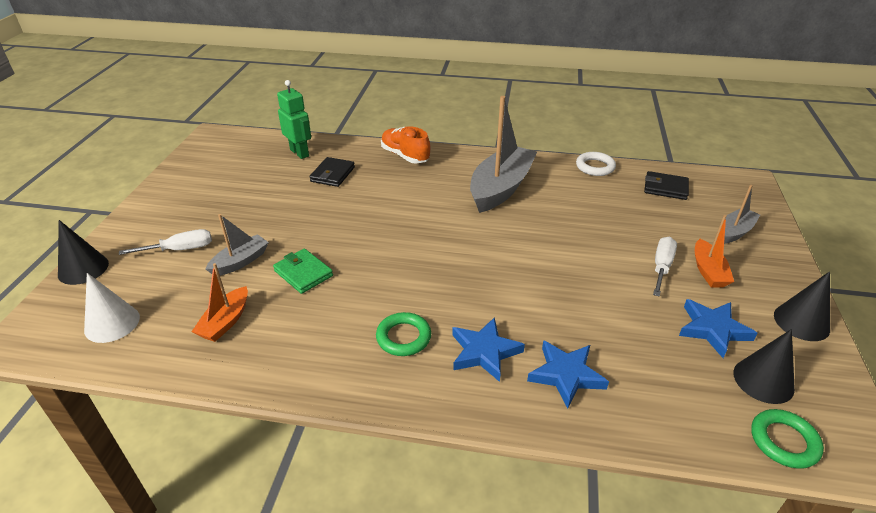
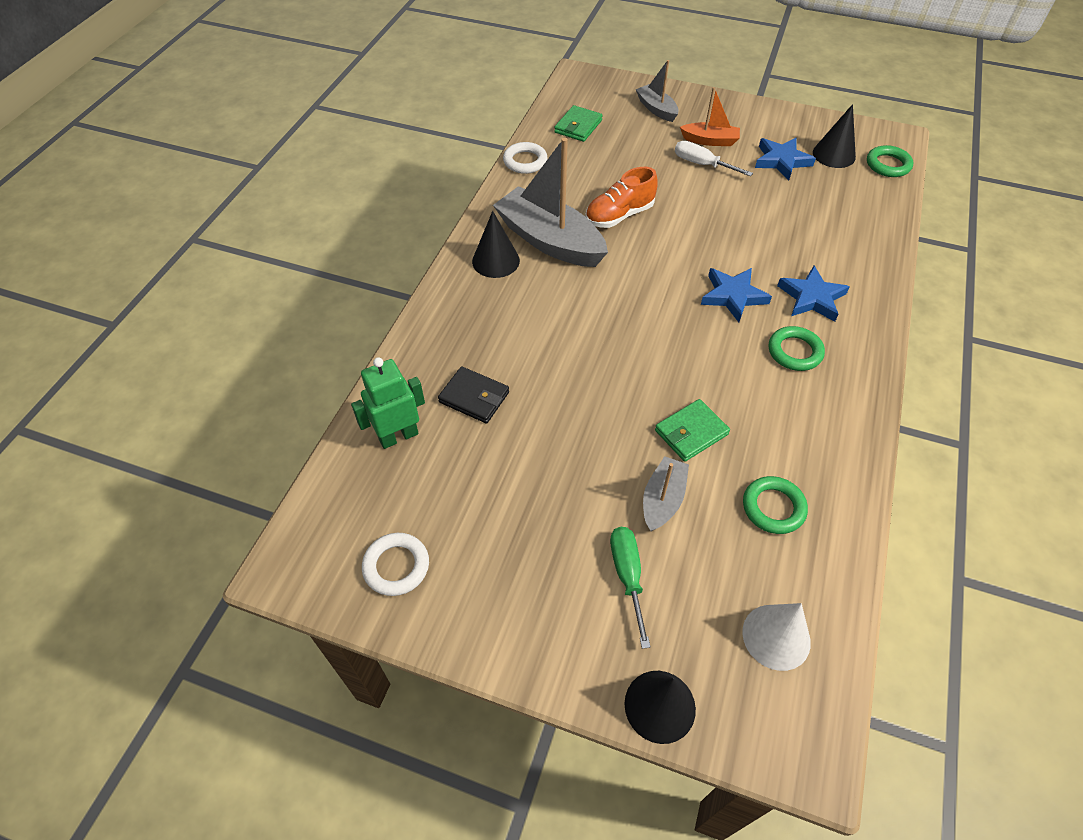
camera: 80 degrees left, 15 degrees up
(180, 249) = (627, 576): white screwdriver -> green screwdriver
(207, 165) = (396, 566): none -> white ring
(225, 322) = (773, 507): orange boat -> green ring
(240, 262) = (662, 499): grey boat -> grey boat turned 60 degrees clockwise
(405, 156) = (448, 316): orange shoe -> orange shoe (619, 215)
(566, 375) = (835, 253): blue star -> blue star (733, 296)
(665, 188) = (578, 126): black wallet -> green wallet
(801, 322) = (773, 116): black cone -> black cone (495, 261)

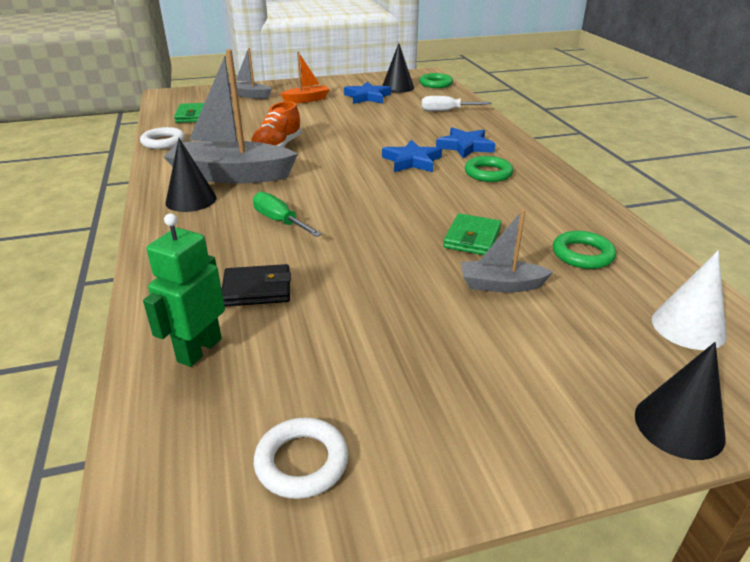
camera: 35 degrees left, 20 degrees down
(627, 576) = (536, 347): green screwdriver -> green screwdriver (280, 221)
(662, 499) = (501, 285): grey boat -> grey boat turned 75 degrees counterclockwise
(702, 164) = (313, 110): white screwdriver -> white screwdriver (446, 111)

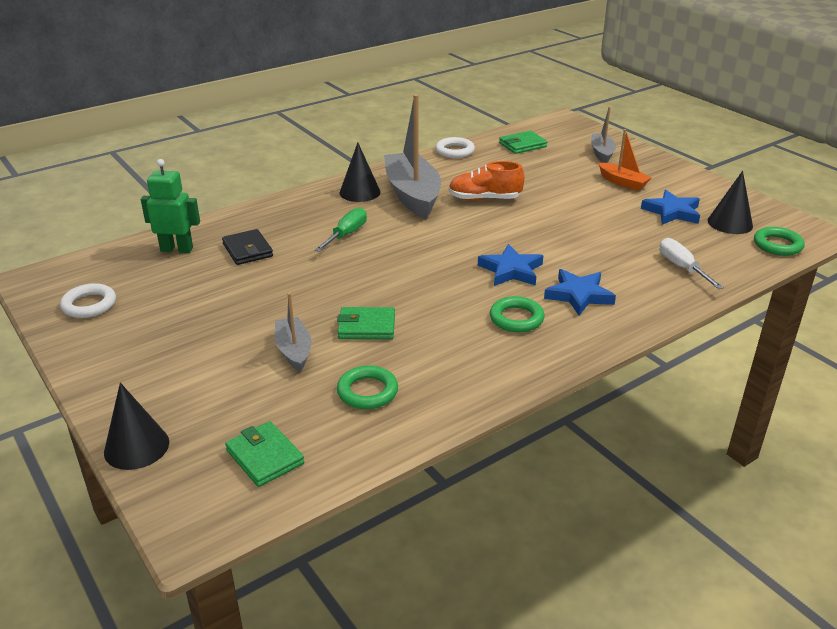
camera: 70 degrees right, 0 degrees up
(688, 327) = (265, 457): white cone -> green wallet

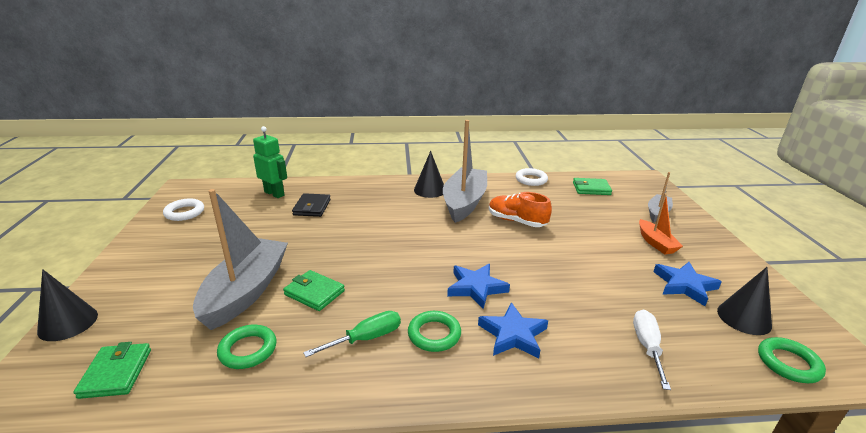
camera: 30 degrees right, 5 degrees down
(294, 350) = (246, 291): grey boat -> grey boat, size x1.93
(346, 234) = (386, 217): green screwdriver -> green screwdriver (366, 338)

